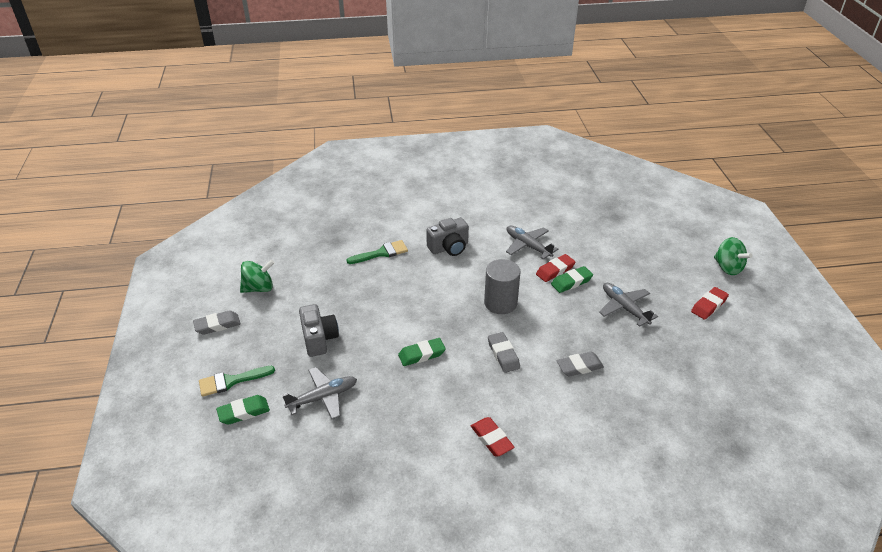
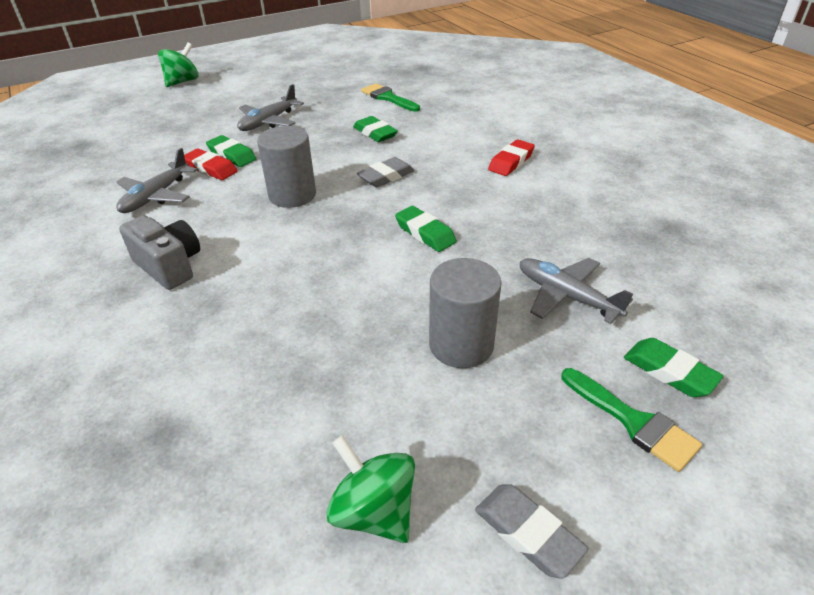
camera: 110 degrees left, 0 degrees up
(319, 339) = (461, 345): grey camera -> grey cylinder
(381, 253) = (198, 343): green brush -> green brush (388, 98)
(579, 366) = (375, 133): grey eraser -> green eraser
(709, 305) = (248, 86): red eraser -> none

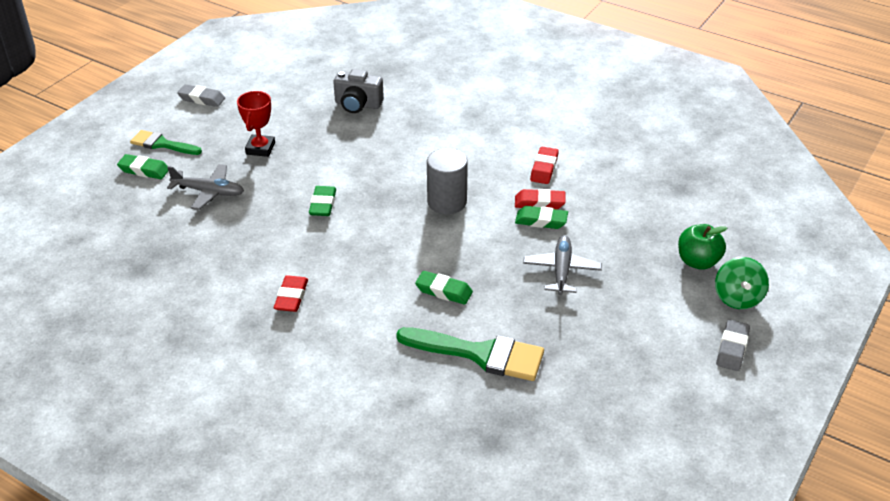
camera: 150 degrees right, 0 degrees up
(156, 196) = (544, 168): grey plane -> red eraser
(168, 102) = (698, 262): none -> green apple
(169, 266) = (465, 133): grey camera -> grey camera (358, 104)
(374, 511) = (265, 87): green spinning top -> none
(386, 177) = (390, 243): grey eraser -> grey eraser (732, 348)
(388, 98) = (480, 354): green brush -> green brush, size x1.61
(425, 233) = (323, 204): green eraser -> green eraser turned 75 degrees clockwise
(461, 345) = (260, 148): grey cylinder -> red trophy

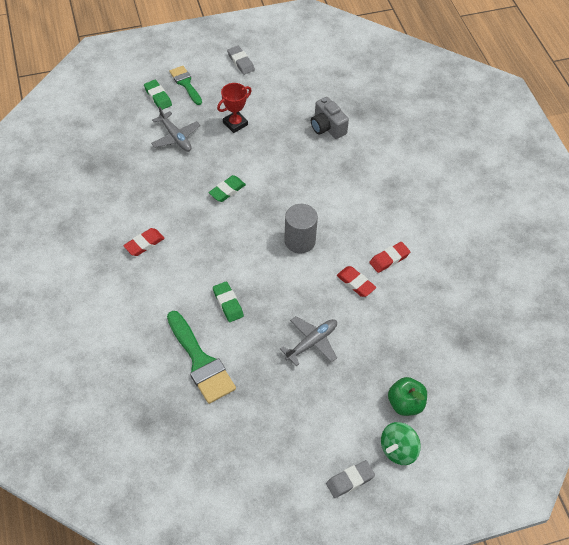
camera: 40 degrees right, 15 degrees up
(541, 221) = (341, 297): green eraser -> none

